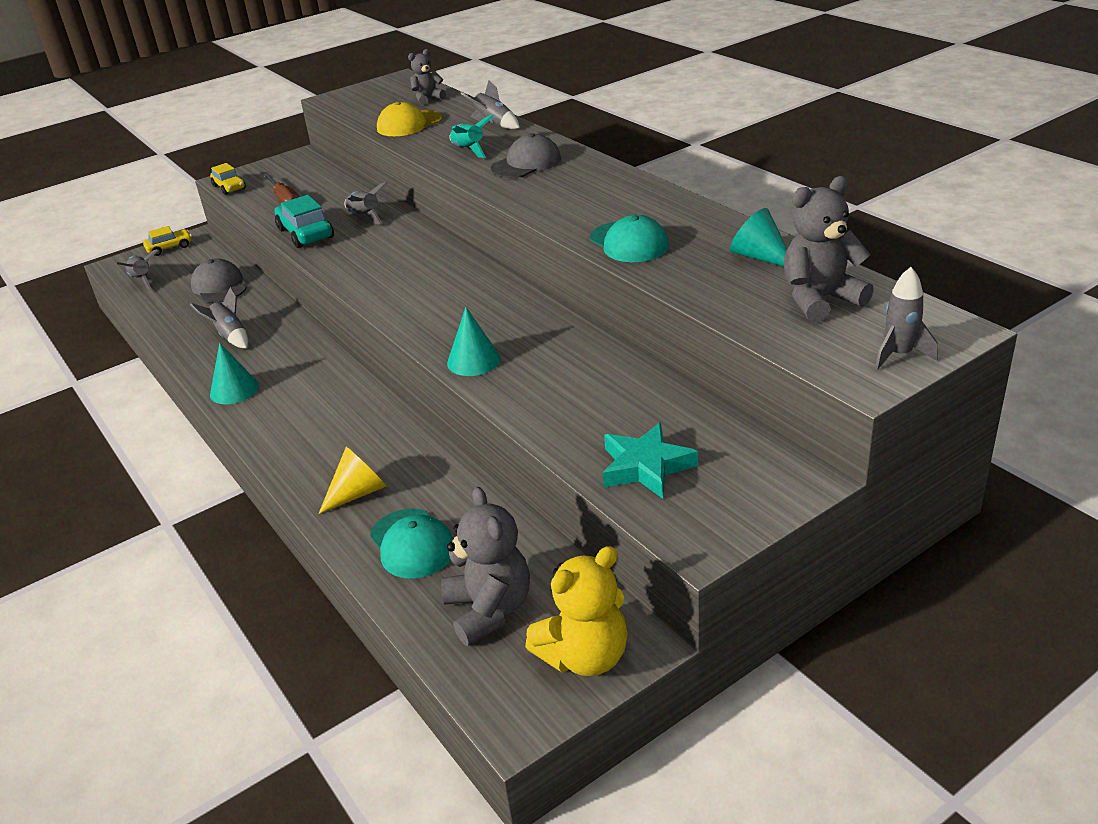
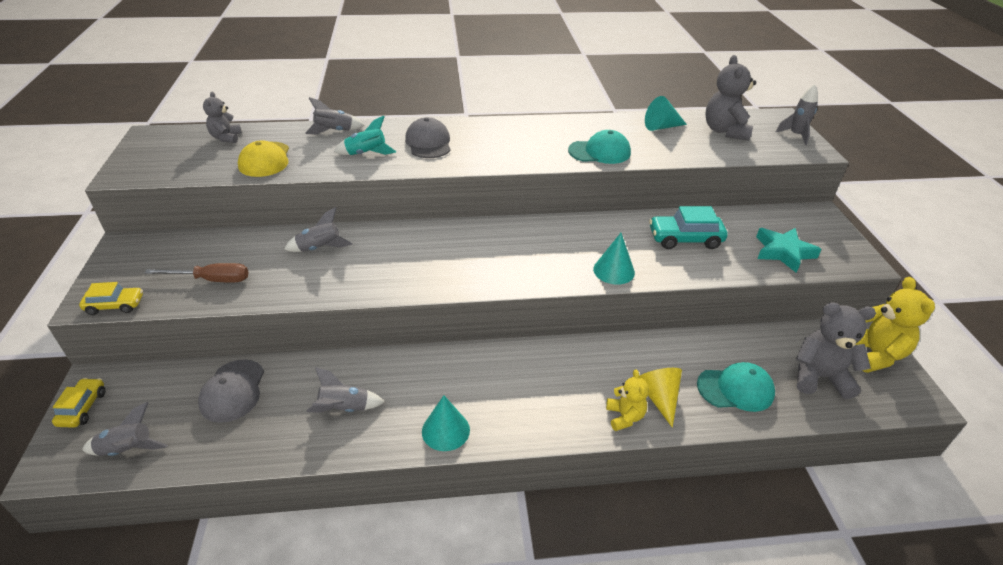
camera: 65 degrees left, 5 degrees up
(219, 286) = (233, 391): grey cap -> grey cap turned 90 degrees counterclockwise
(305, 233) = (303, 287): turquoise car -> turquoise car (685, 239)
(314, 479) = (624, 417): none -> yellow teddy bear

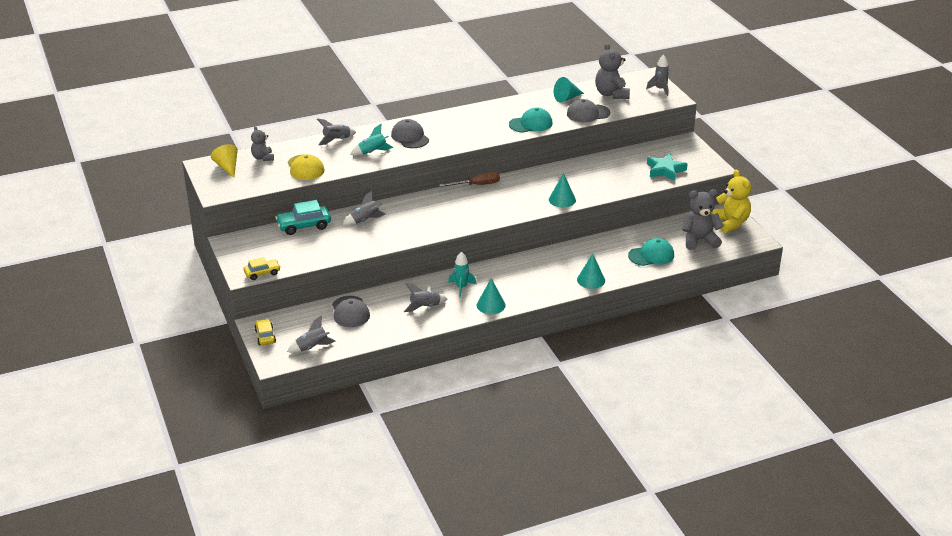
camera: 15 degrees left, 5 degrees down
(212, 280) = (310, 250): brown screwdriver -> brown screwdriver (477, 185)
(418, 383) = (461, 287): none -> turquoise rocket
(624, 417) = (591, 280): yellow teddy bear -> turquoise cone
(659, 397) = (608, 267): yellow cone -> yellow cone (227, 167)
(685, 151) = (588, 113): none -> grey cap
(685, 239) = (601, 173): turquoise car -> turquoise car (304, 226)

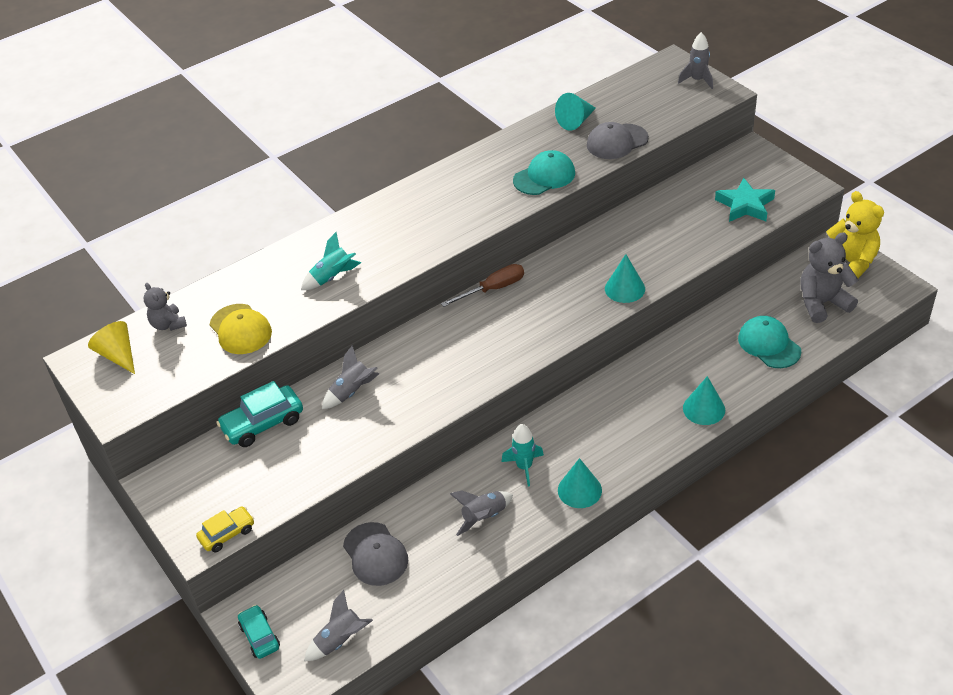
camera: 10 degrees left, 10 degrees up
(265, 336) = (259, 636): yellow car -> turquoise car
(336, 140) = (270, 266): grey rocket -> none
(410, 137) = (378, 237): grey cap -> none
(611, 94) = (635, 101): grey teddy bear -> none
(651, 255) = (769, 344): turquoise cap -> turquoise cap turned 90 degrees counterclockwise

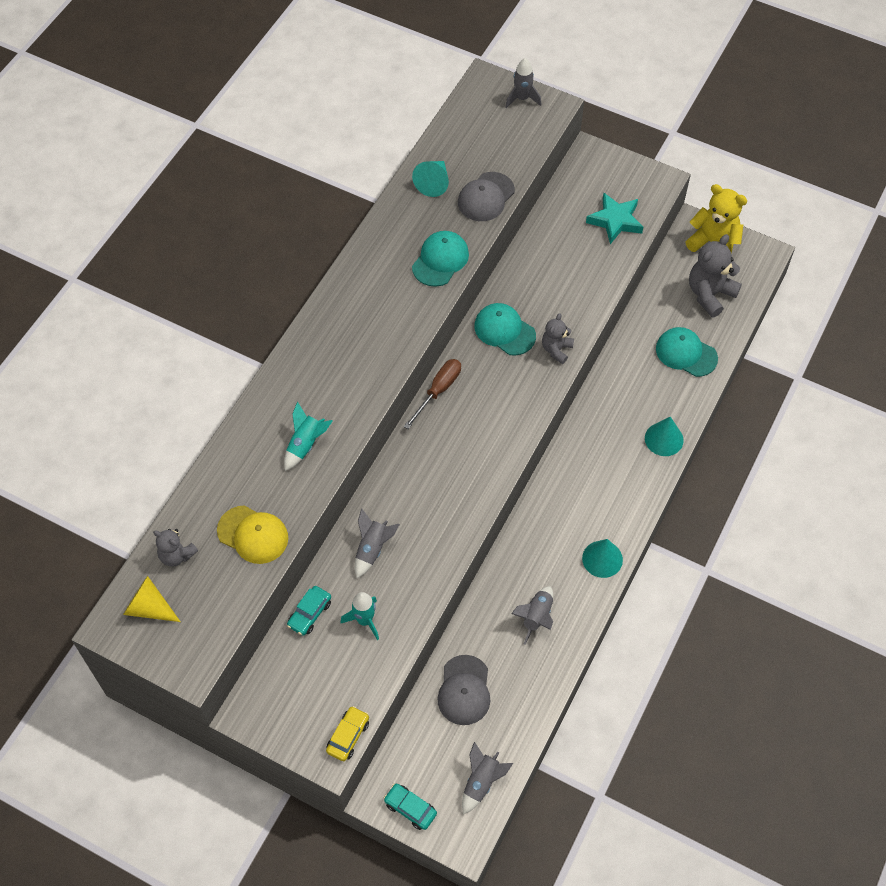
camera: 30 degrees left, 15 degrees up
(263, 424) = (310, 614): turquoise car -> turquoise car, size x0.63
(375, 554) = (464, 690): grey cap -> grey cap turned 60 degrees clockwise
(524, 467) = (544, 554): turquoise rocket -> turquoise rocket (364, 620)
(584, 261) = (504, 330): none -> turquoise cap
(625, 288) = (556, 349): turquoise cone -> grey teddy bear

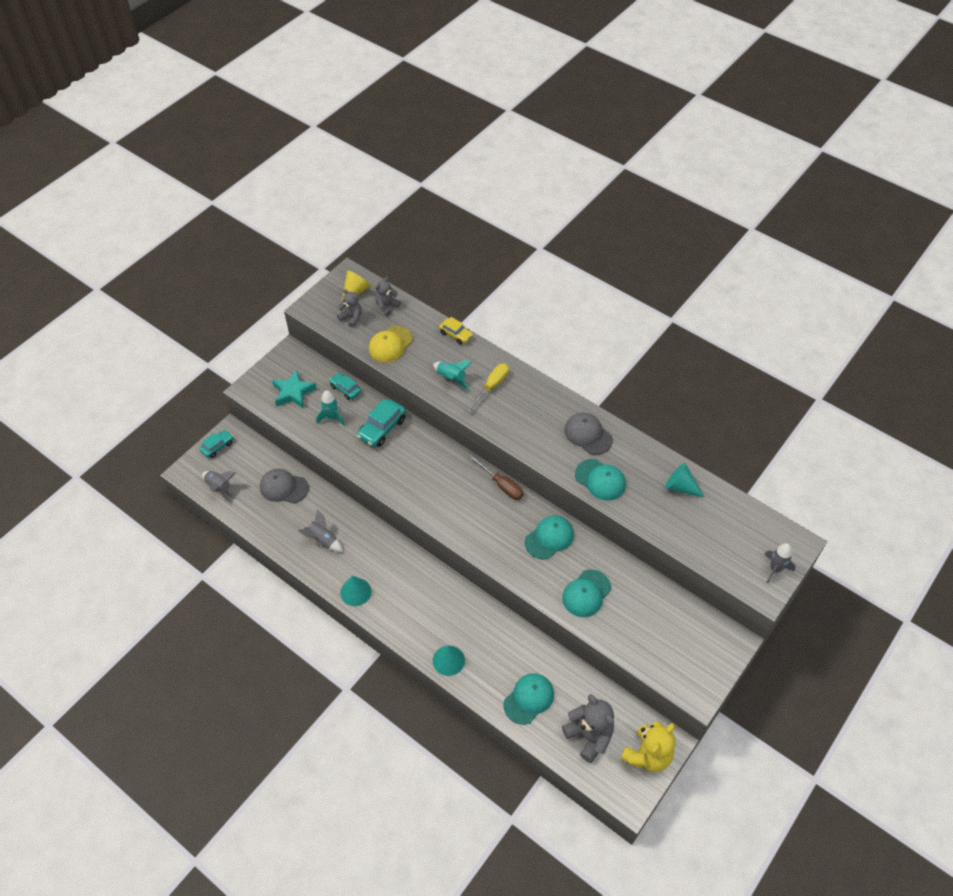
camera: 100 degrees right, 5 degrees down
(313, 394) = (491, 386): none -> yellow screwdriver
(348, 736) = (257, 399): yellow car -> yellow car (456, 334)
(372, 549) = (382, 428): grey rocket -> turquoise car
(486, 197) = (662, 522): grey cap -> grey cap (588, 435)
(556, 349) = (525, 572): grey teddy bear -> grey teddy bear (351, 318)
(569, 287) = (586, 593): none -> turquoise cap
(615, 221) = (654, 645): turquoise star -> turquoise star (293, 392)

